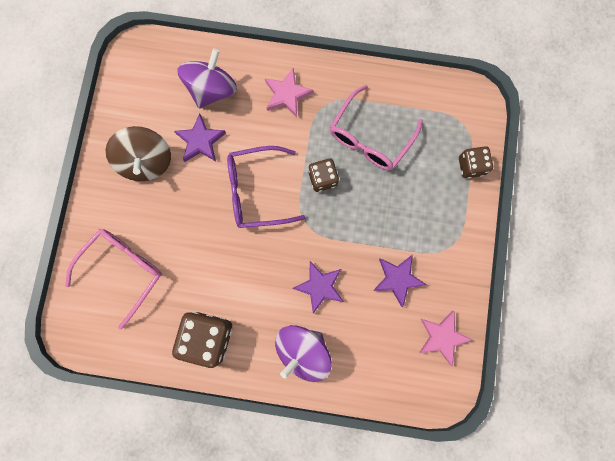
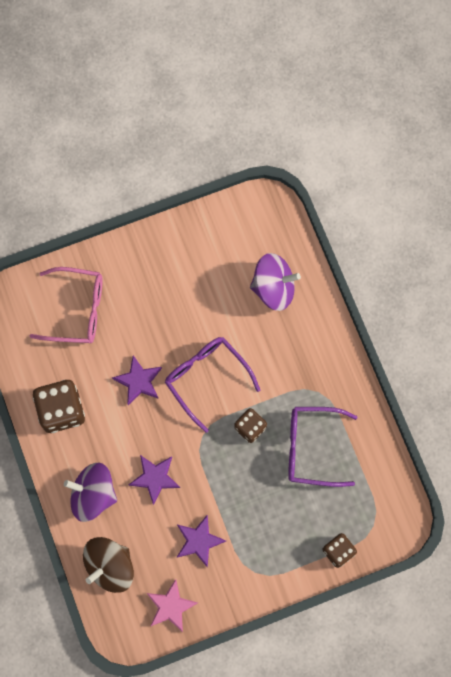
camera: 60 degrees right, 5 degrees down
(146, 161) = (178, 272): brown spinning top -> brown spinning top (110, 566)
(200, 141) = (222, 306): purple star -> purple star (138, 381)
(287, 94) = (307, 354): pink star -> none
(370, 137) = (312, 448): pink glasses -> purple glasses

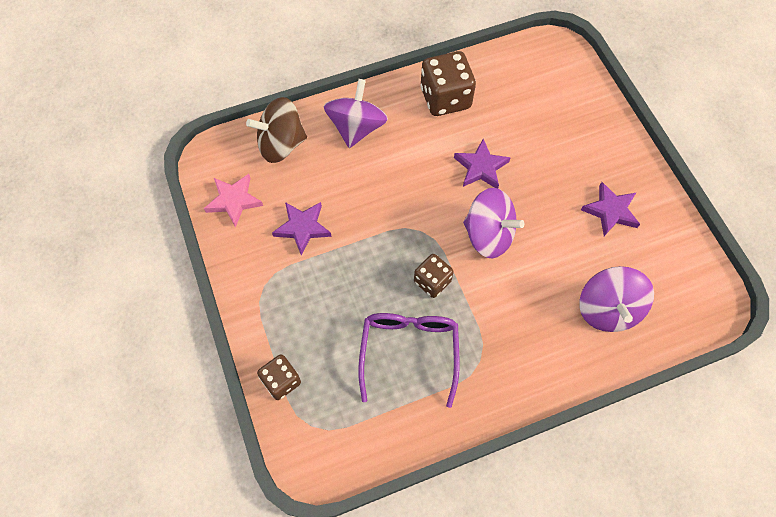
camera: 90 degrees right, 10 degrees down
(77, 310) = (556, 109): pink glasses -> none
(110, 566) = (281, 144): brown spinning top -> brown spinning top turned 60 degrees counterclockwise
(155, 478) = (373, 184): purple star -> purple star (610, 211)
(206, 378) = (488, 235): purple glasses -> purple spinning top

